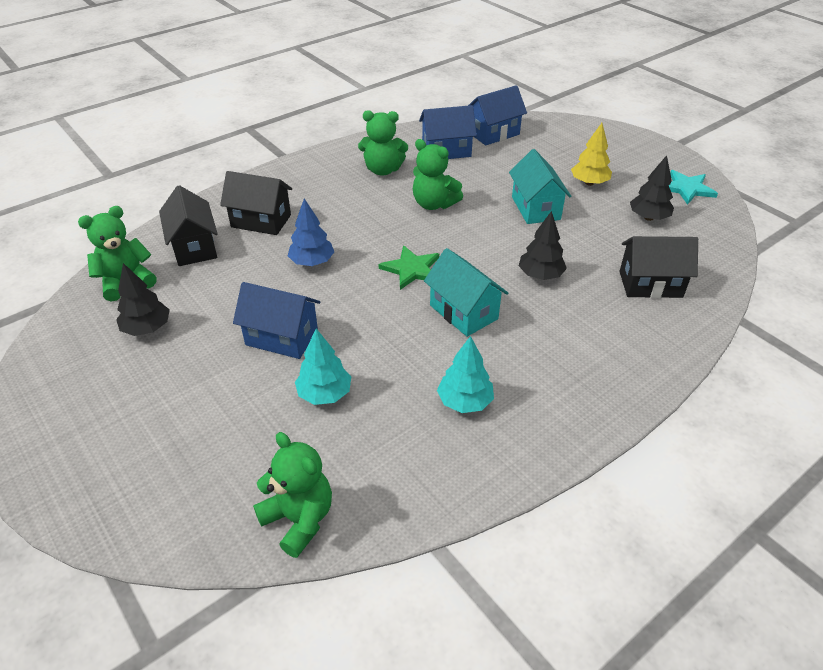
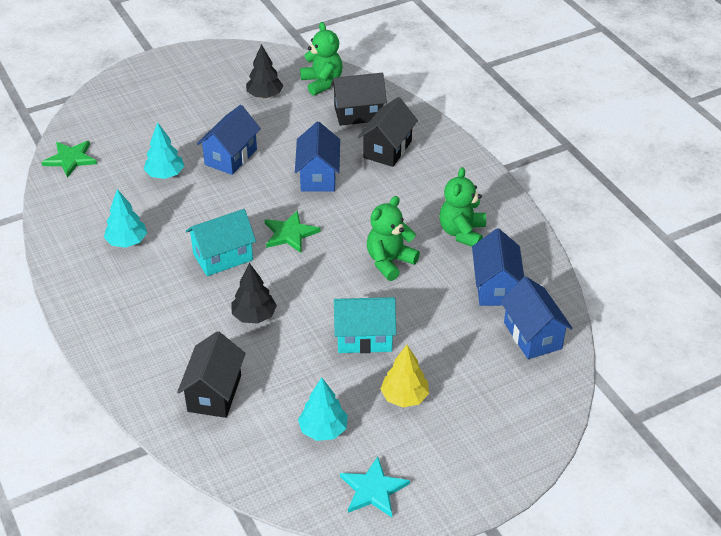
camera: 100 degrees right, 0 degrees up
(299, 519) = (70, 159): green teddy bear -> green star
(312, 262) = (318, 176): blue tree -> blue house
(648, 217) = (323, 430): black tree -> turquoise tree

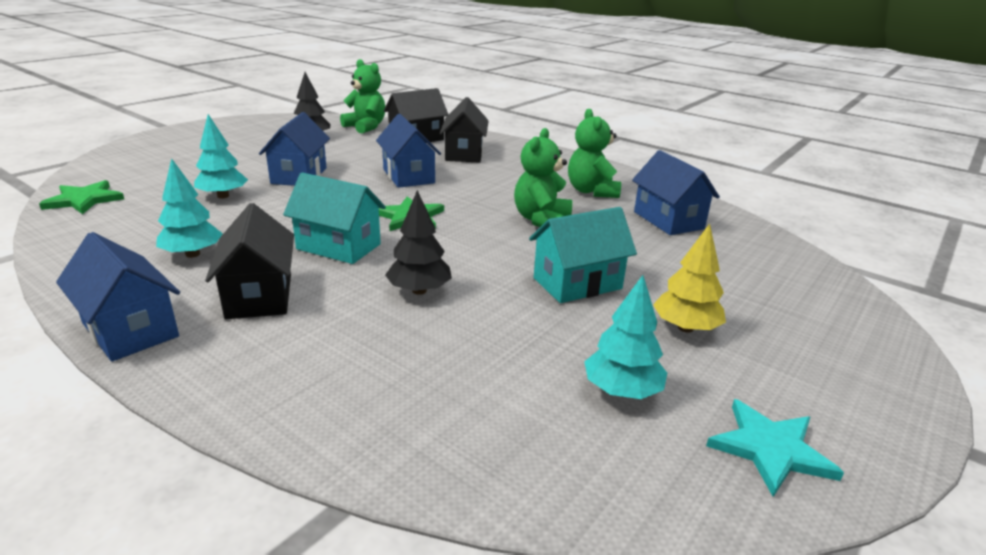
camera: 25 degrees left, 15 degrees down
(214, 393) = (421, 387): black house -> black house (259, 296)
(223, 257) = (338, 246): turquoise house -> turquoise house turned 75 degrees clockwise
(532, 335) = (749, 247): blue house -> blue house (130, 330)

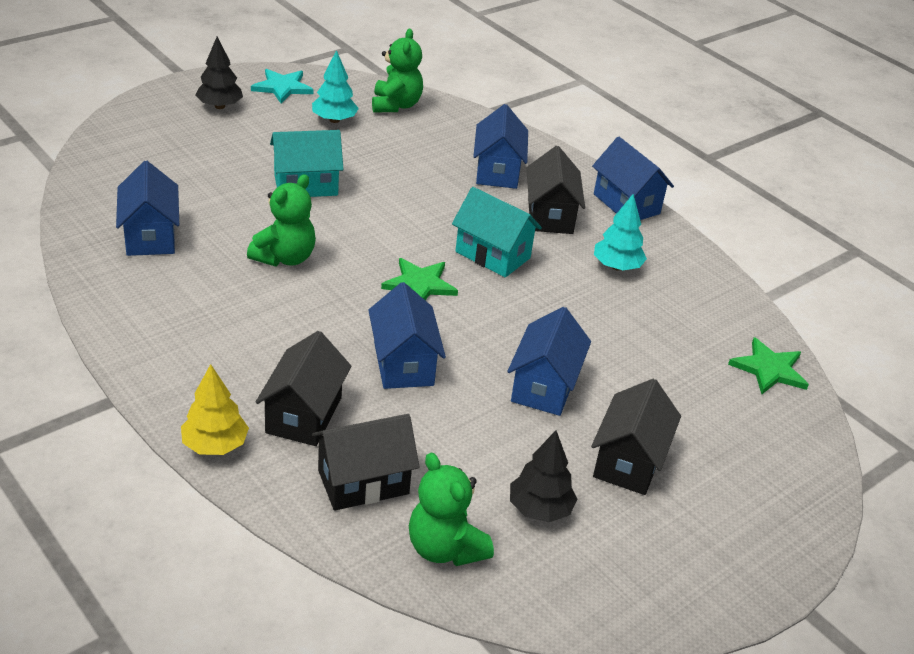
camera: 170 degrees left, 10 degrees up
(223, 196) = (623, 353): turquoise tree -> none
(247, 154) = (628, 461): none -> black house
(330, 347) = (497, 171): none -> blue house
(419, 290) = (431, 200): black tree -> black tree (219, 106)
(591, 191) = (188, 295): green teddy bear -> green teddy bear (396, 105)
(685, 328) = (258, 142): yellow tree -> yellow tree (215, 445)

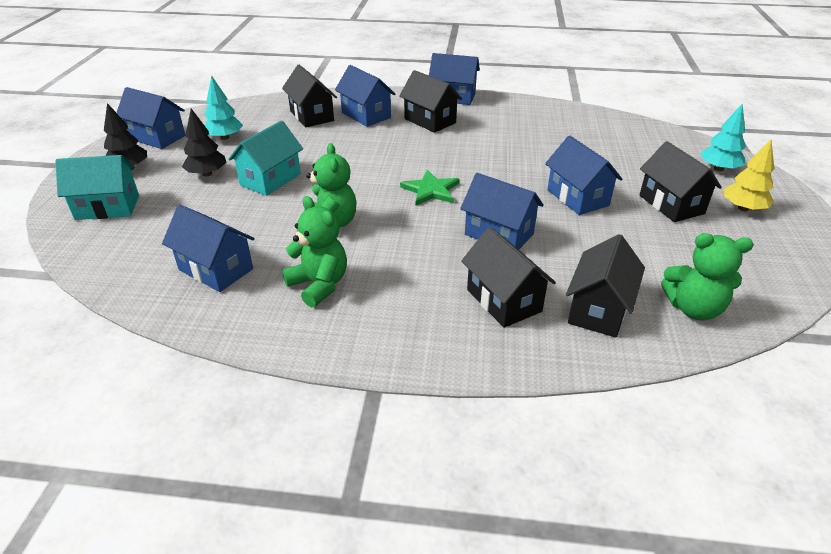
camera: 40 degrees left, 0 degrees up
(215, 445) = (491, 359): yellow tree -> yellow tree (743, 208)
(282, 87) = (157, 137): turquoise star -> blue house
(396, 105) = (250, 112): green teddy bear -> green teddy bear (319, 285)
(445, 142) = (312, 116): none -> black house
(492, 255) = (438, 154): turquoise house -> turquoise house (107, 207)
(540, 509) = (686, 254): black tree -> black tree (207, 174)
(617, 266) = (501, 125): turquoise tree -> turquoise tree (718, 169)
(769, 369) = (636, 129): green star -> none

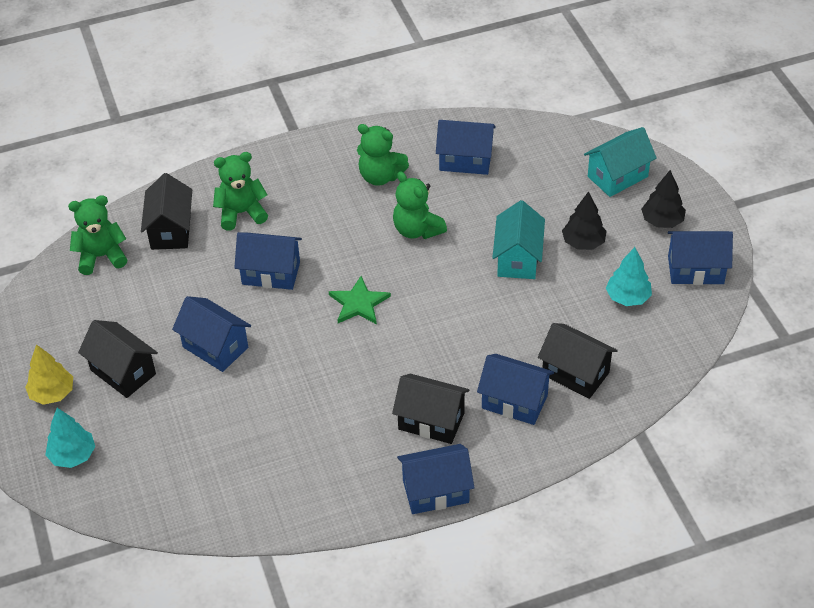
camera: 155 degrees right, 10 degrees up
(503, 300) = (241, 213): black house -> green teddy bear

